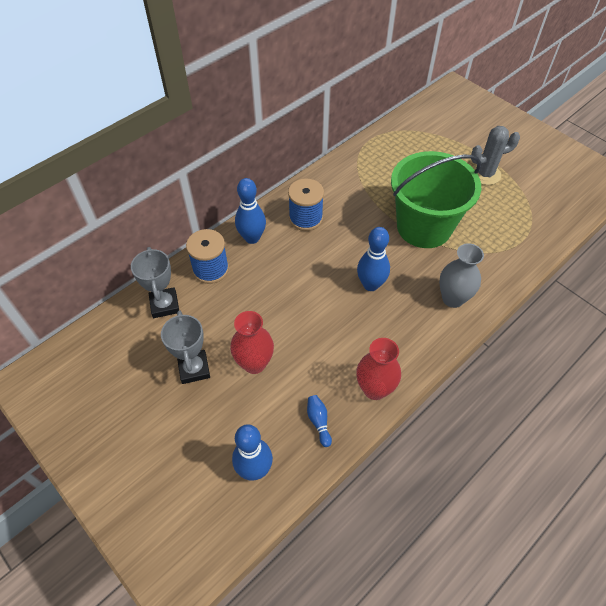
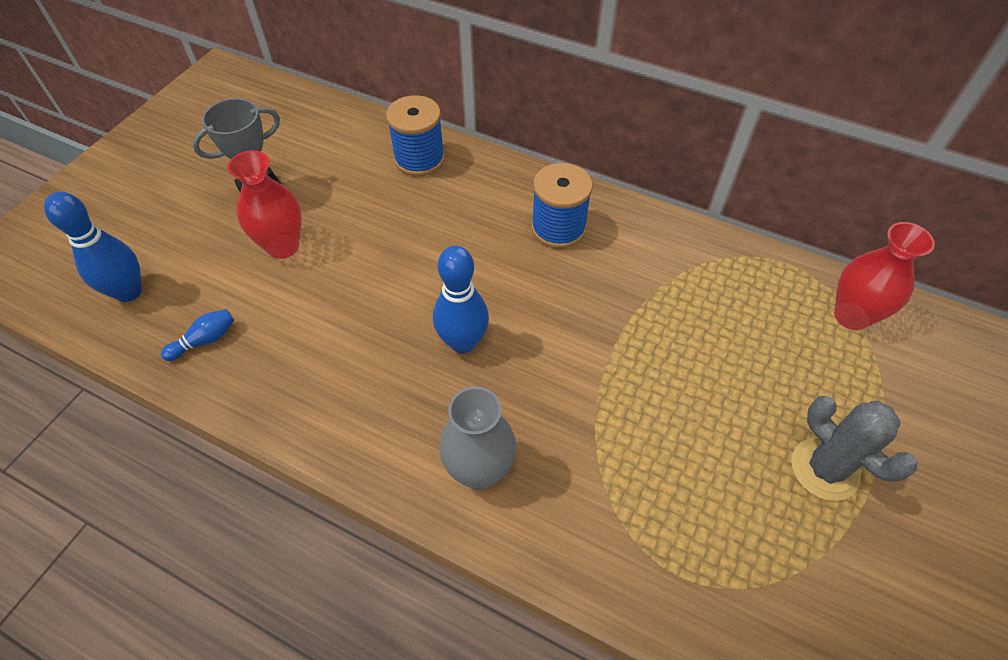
camera: 70 degrees right, 0 degrees up
(164, 305) = (348, 137): grey trophy -> none
(252, 238) = (491, 182): blue bowling pin -> none
(374, 389) = (270, 394): red vase -> red vase (851, 316)
(424, 227) = (623, 390): green bucket -> none

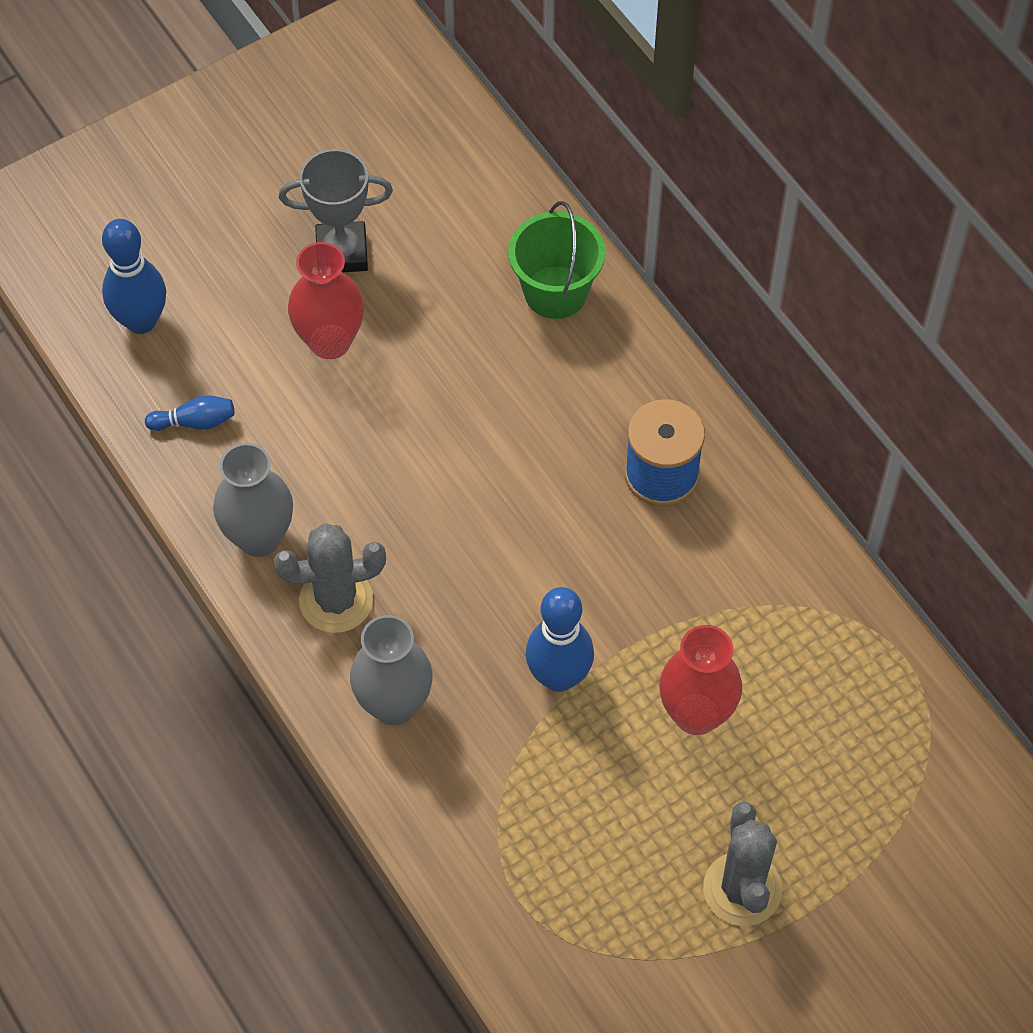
camera: 30 degrees right, 5 degrees up
(299, 398) = (259, 537): none -> grey vase
(386, 414) = (336, 600): none -> grey cactus
(419, 159) = (555, 292): blue spool -> green bucket
(463, 342) = (460, 561): blue bowling pin -> blue bowling pin (559, 677)
(851, 316) = (923, 757): red vase -> red vase (696, 714)

